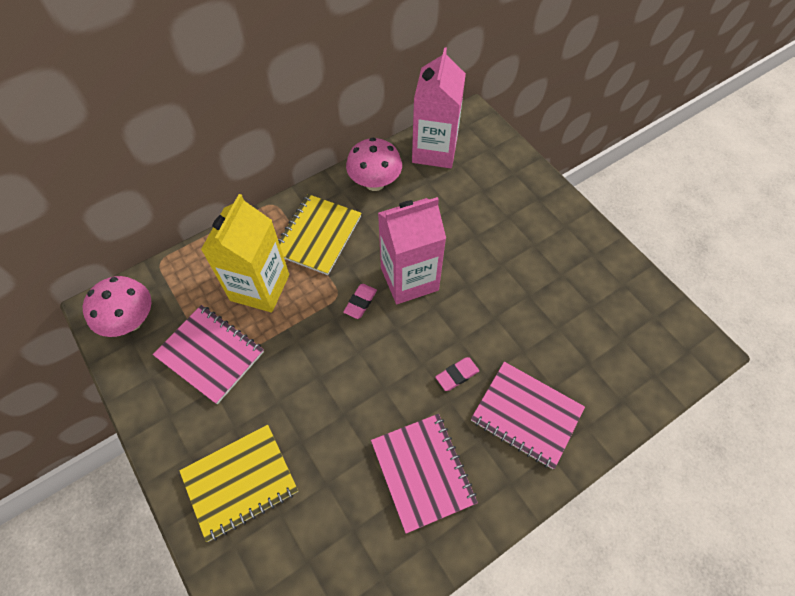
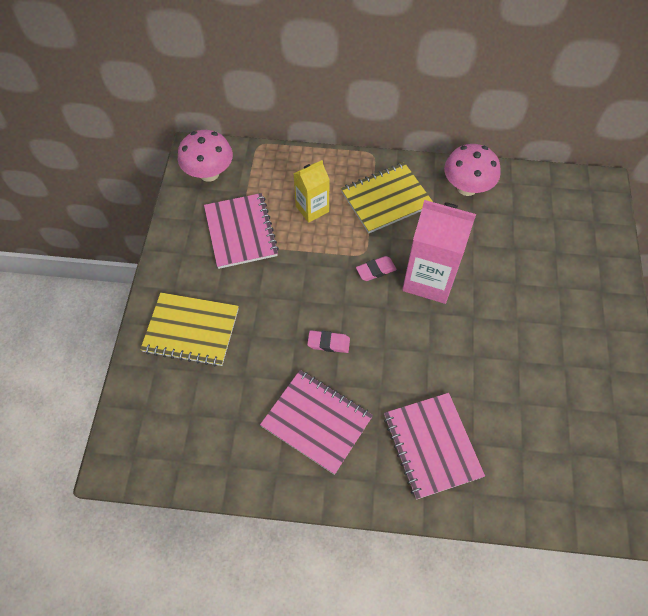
camera: 40 degrees right, 0 degrees up
(260, 287) = (312, 209): yellow carton -> yellow carton, size x0.59
(422, 472) = (316, 422): pink notebook -> pink notebook turned 75 degrees counterclockwise
(434, 151) = (541, 193): pink carton -> none
(457, 375) = (403, 375): pink eraser -> pink eraser (328, 343)

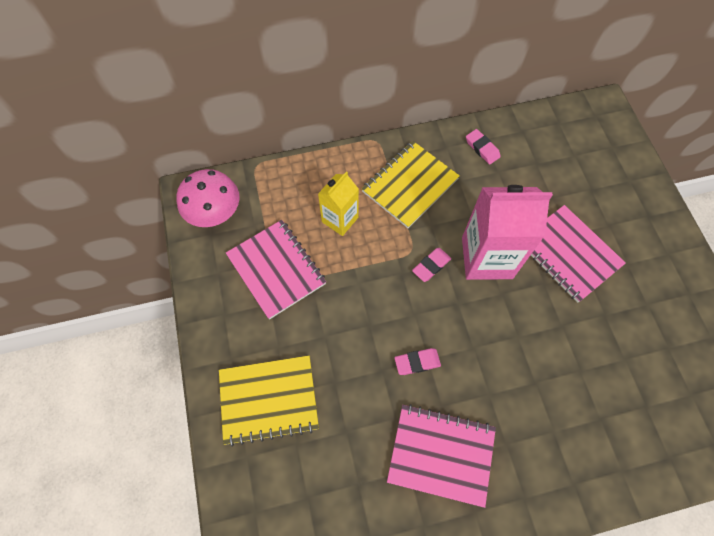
camera: 20 degrees left, 5 degrees up
(432, 446) = (563, 436): pink notebook -> pink notebook (569, 254)
(466, 187) = (482, 148): pink mushroom -> pink eraser

